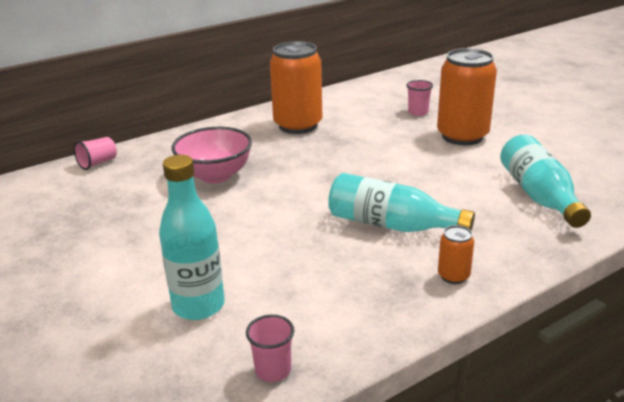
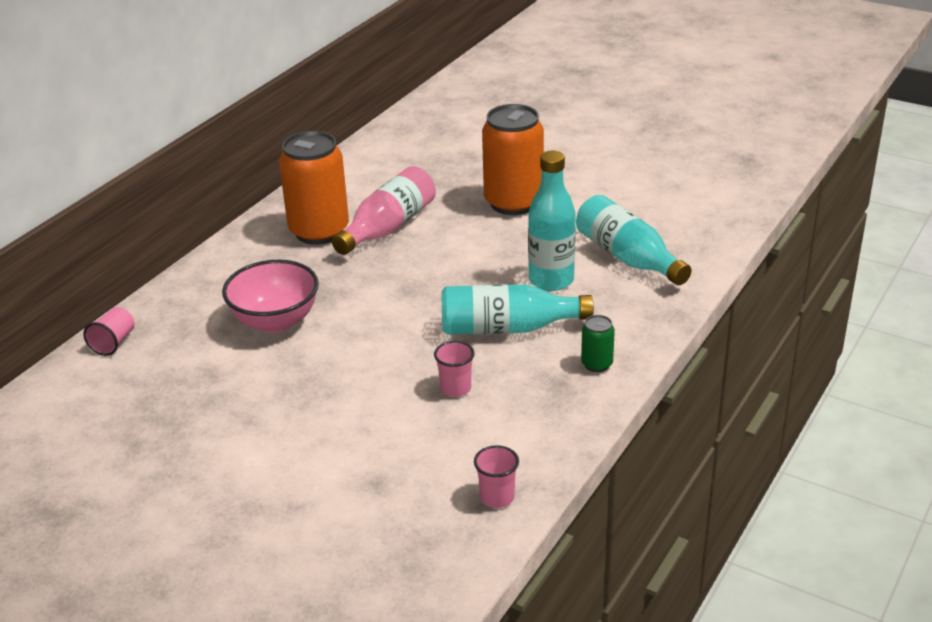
camera: 25 degrees left, 5 degrees up
(198, 306) = (381, 465): turquoise bottle -> turquoise bottle (551, 280)
(350, 133) = (388, 227): none -> pink bottle
(418, 112) = (445, 181): pink cup -> pink cup (455, 388)
(453, 276) = (597, 364): orange can -> green can

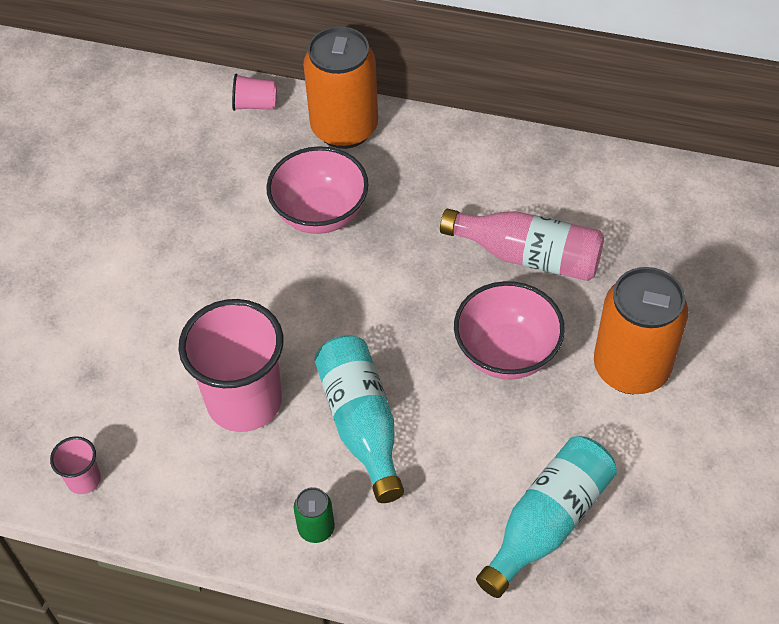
camera: 75 degrees right, 20 degrees up
(319, 231) = (497, 196): orange can -> orange can (344, 128)
(455, 388) = (244, 401): pink cup -> pink cup, size x2.28
(474, 251) = (506, 353): none -> pink bowl
(551, 280) = (470, 447): turquoise bottle -> none

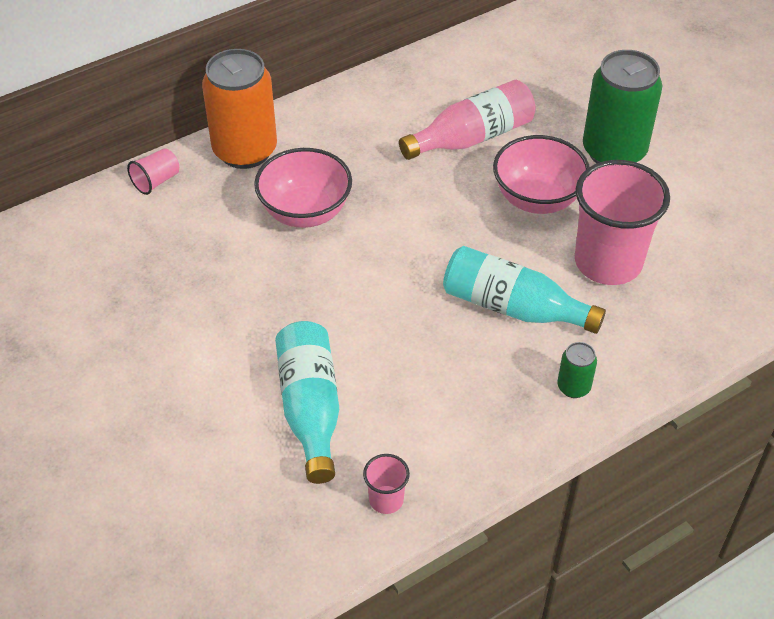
camera: 50 degrees left, 5 degrees down
(244, 401) = (422, 358): pink cup -> pink cup (608, 262)
(547, 522) = (688, 267): turquoise bottle -> turquoise bottle (310, 409)
(631, 368) = (613, 151): orange can -> green can

